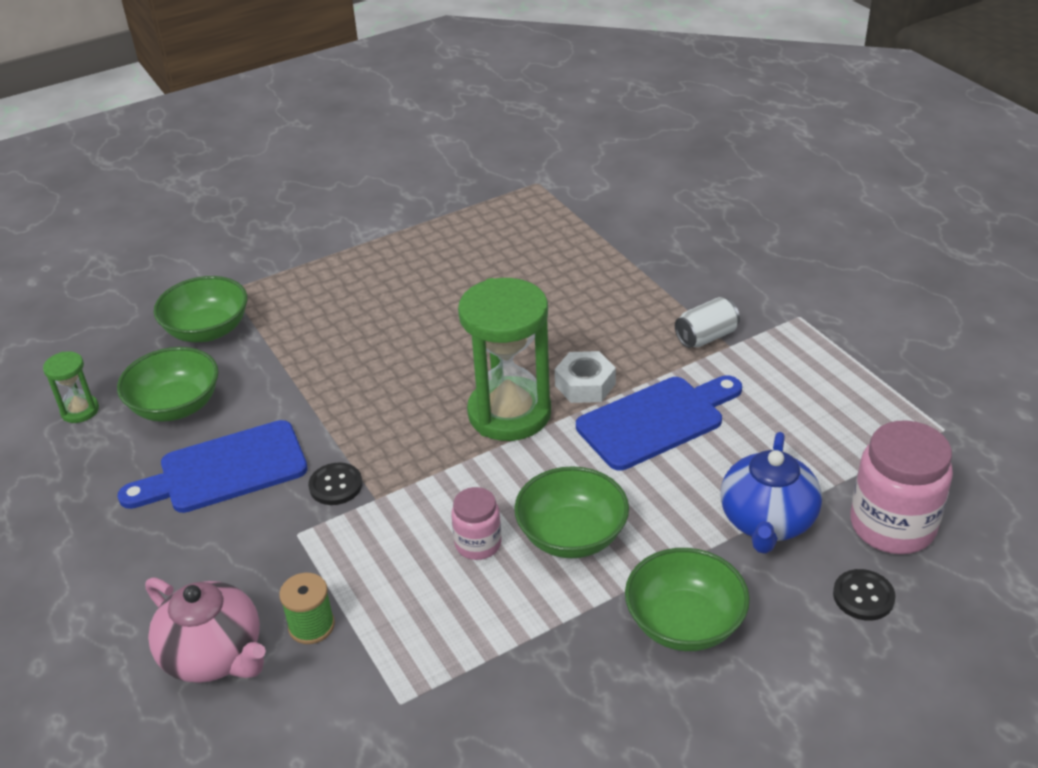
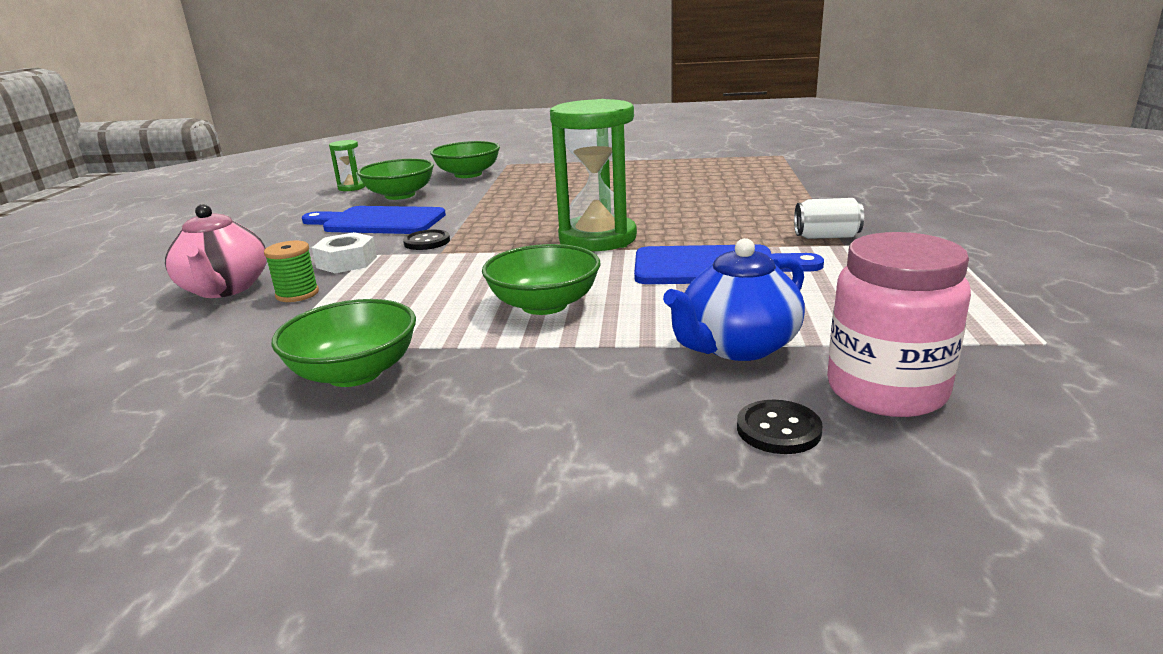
camera: 35 degrees right, 15 degrees down
(478, 544) = (468, 289): pink jar -> none
(585, 385) = (679, 238): white nut -> white nut (347, 262)
(684, 623) = (557, 382): green bowl -> green bowl (355, 373)

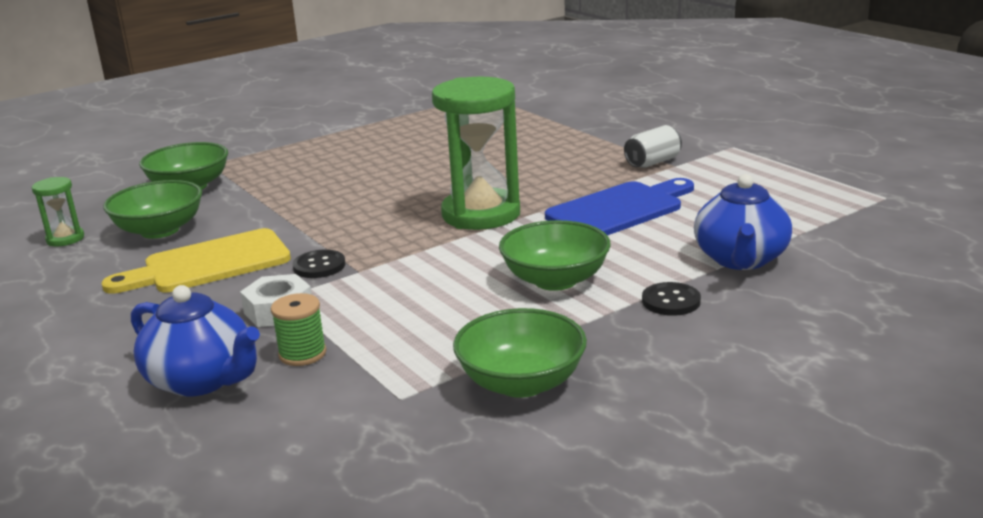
camera: 40 degrees left, 0 degrees up
(225, 289) = (202, 380): pink teapot -> blue teapot
(378, 222) = (209, 264): blue cutting board -> yellow cutting board
(778, 429) = (848, 297): black button -> black button (671, 301)
(886, 390) = (859, 254): pink jar -> none

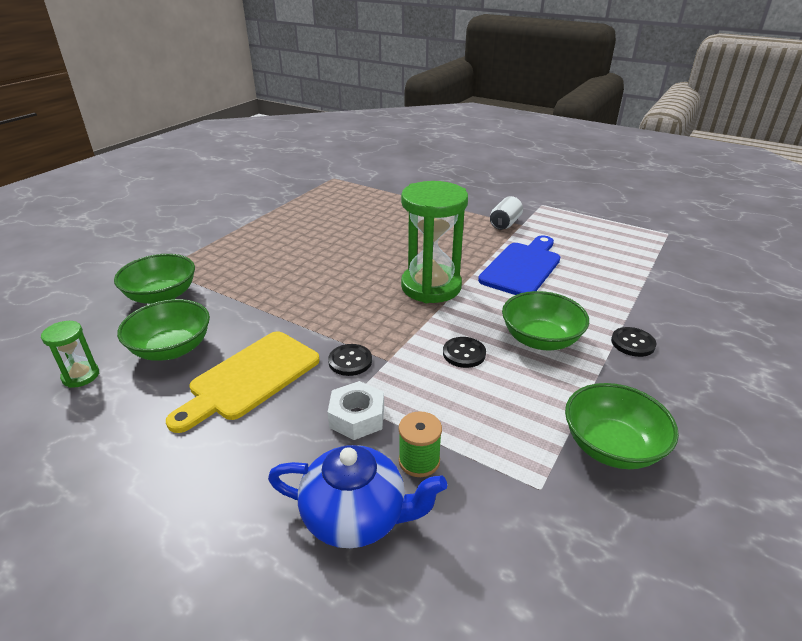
camera: 25 degrees left, 10 degrees up
(449, 278) = (464, 353): none -> black button
(740, 259) = (638, 297): blue teapot -> none

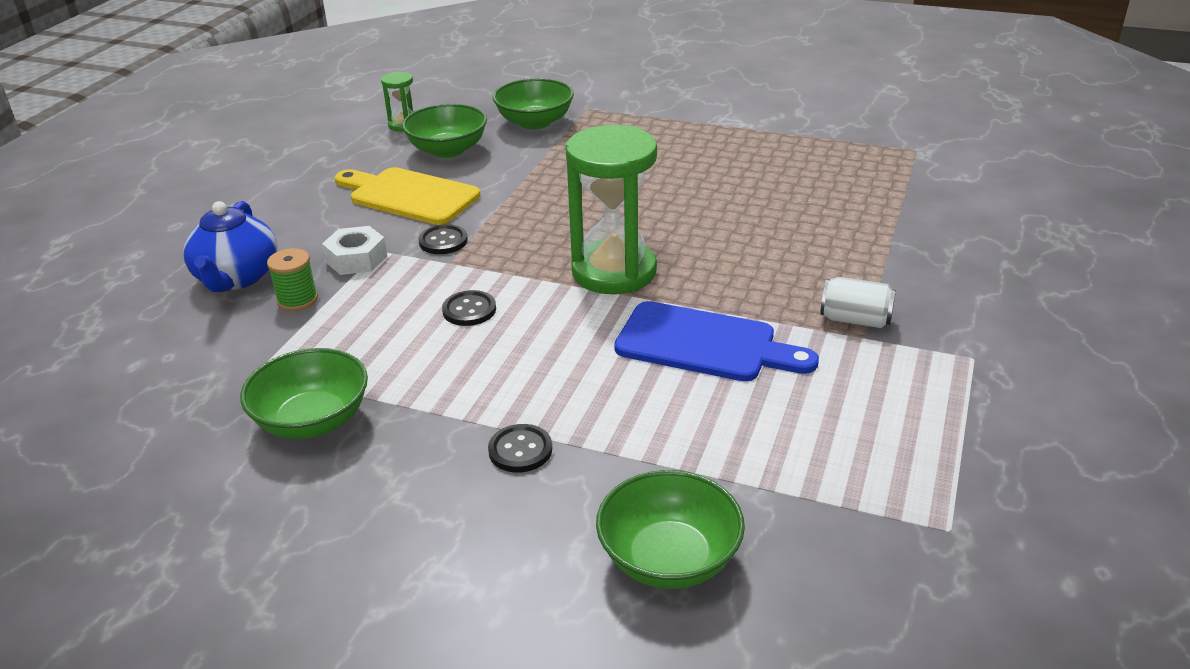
camera: 80 degrees right, 0 degrees up
(540, 339) = (511, 366): green bowl -> green bowl (669, 559)

